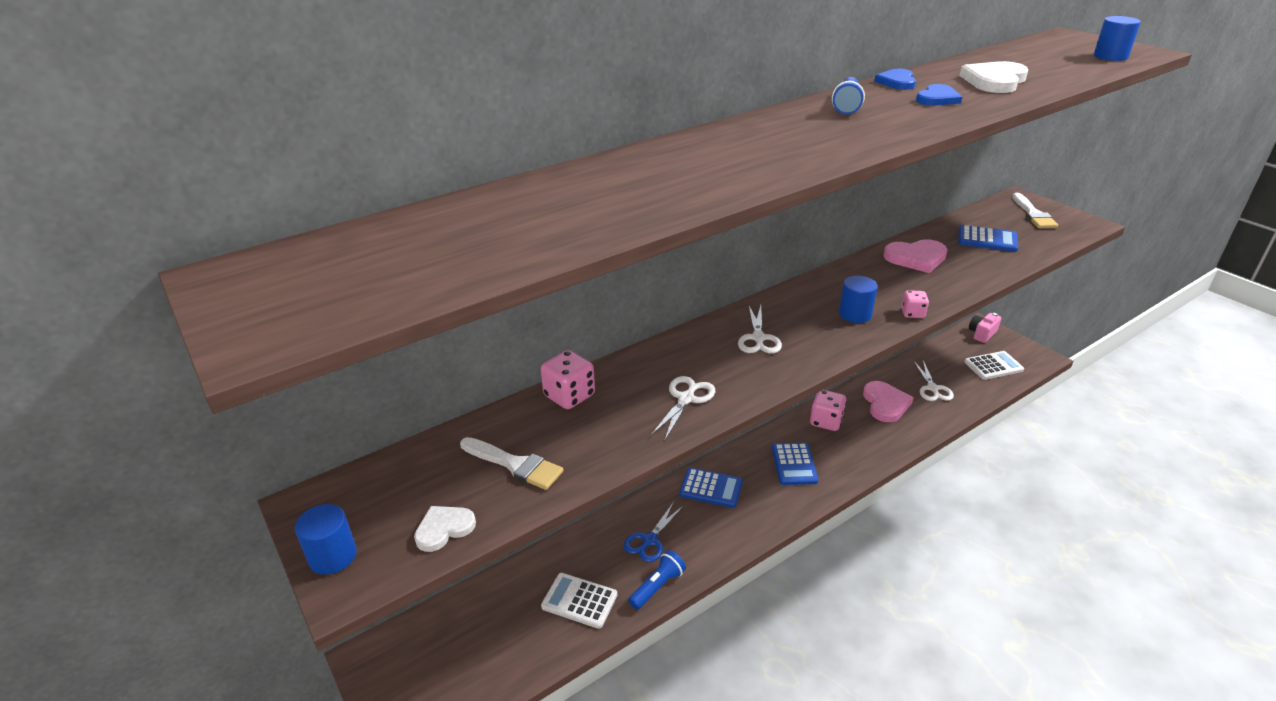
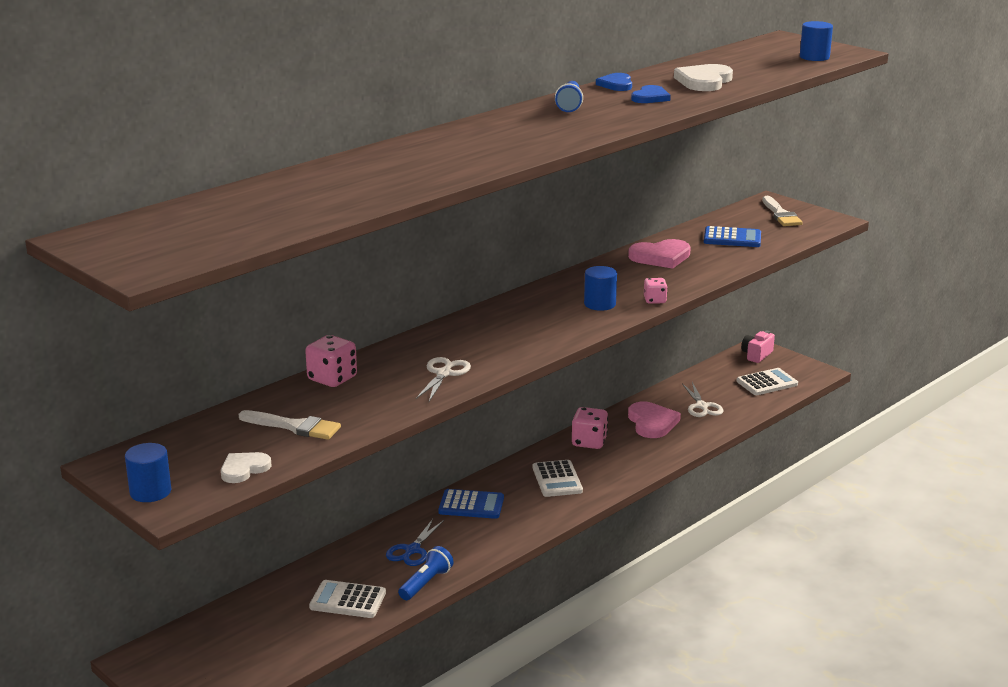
camera: 10 degrees left, 10 degrees down
(758, 338) = (507, 327): white scissors -> none
(794, 464) = (557, 479): blue calculator -> white calculator

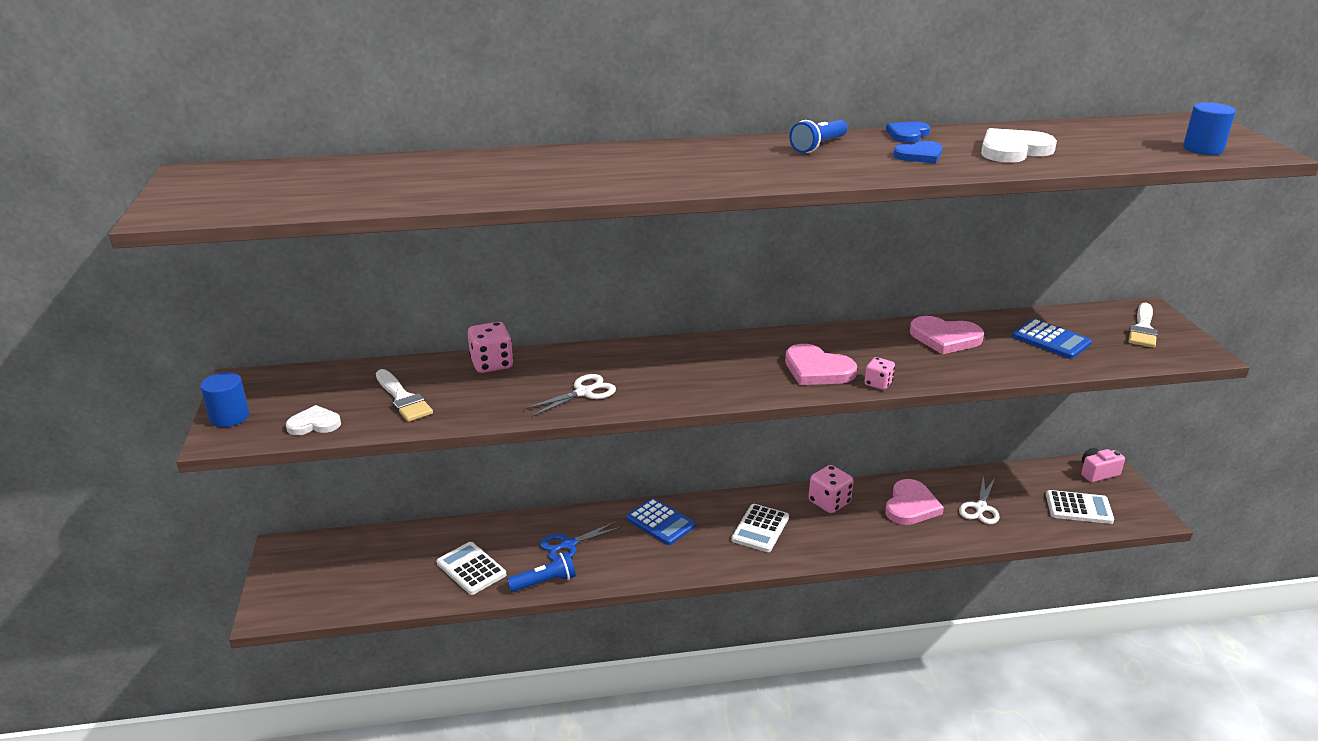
camera: 35 degrees right, 5 degrees up
(600, 304) = (817, 370): blue cylinder -> pink heart

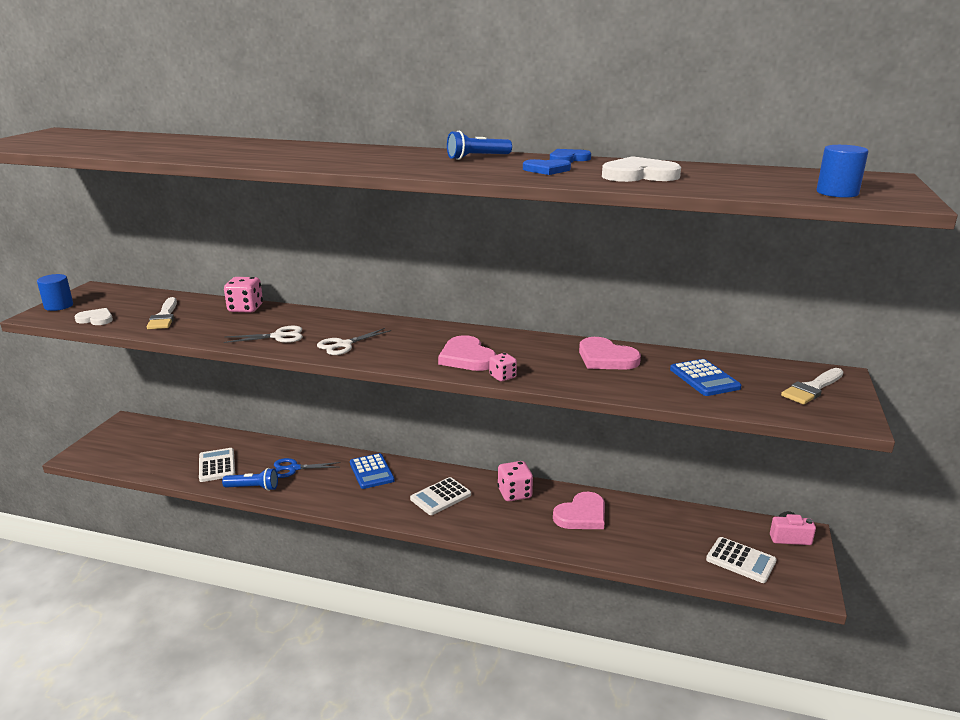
camera: 25 degrees right, 5 degrees down
(980, 508) = (643, 534): white scissors -> white scissors (343, 345)

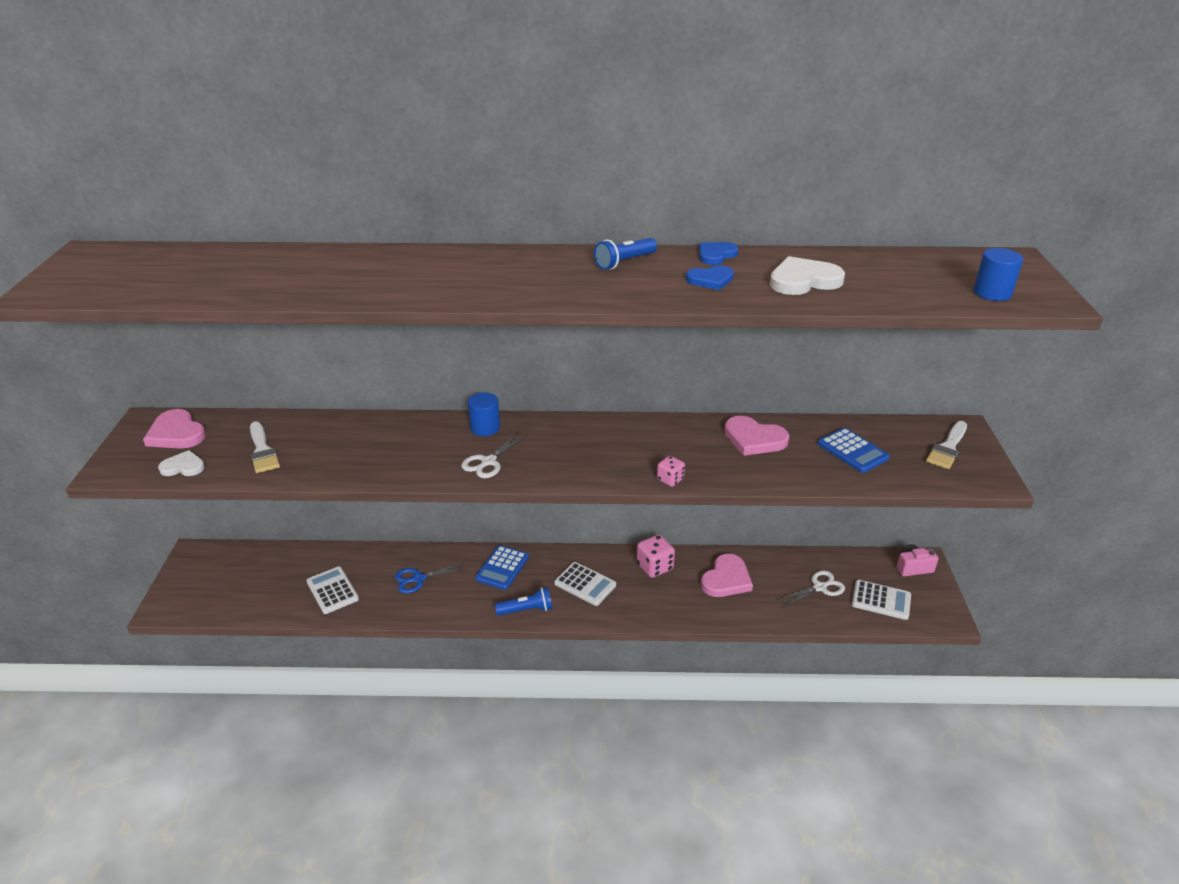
camera: 15 degrees left, 10 degrees up
(58, 306) = (122, 453): blue cylinder -> blue cylinder (485, 428)
(245, 308) = (348, 425): pink dice -> none
(253, 488) = (387, 610): blue flashlight -> blue flashlight (526, 610)
(278, 336) = (411, 461): white scissors -> white scissors (820, 587)
(371, 472) = (502, 568): blue calculator -> blue calculator turned 60 degrees clockwise
(440, 497) = (585, 584): white calculator -> white calculator turned 90 degrees counterclockwise
(467, 357) = (622, 459): pink heart -> pink heart (176, 433)

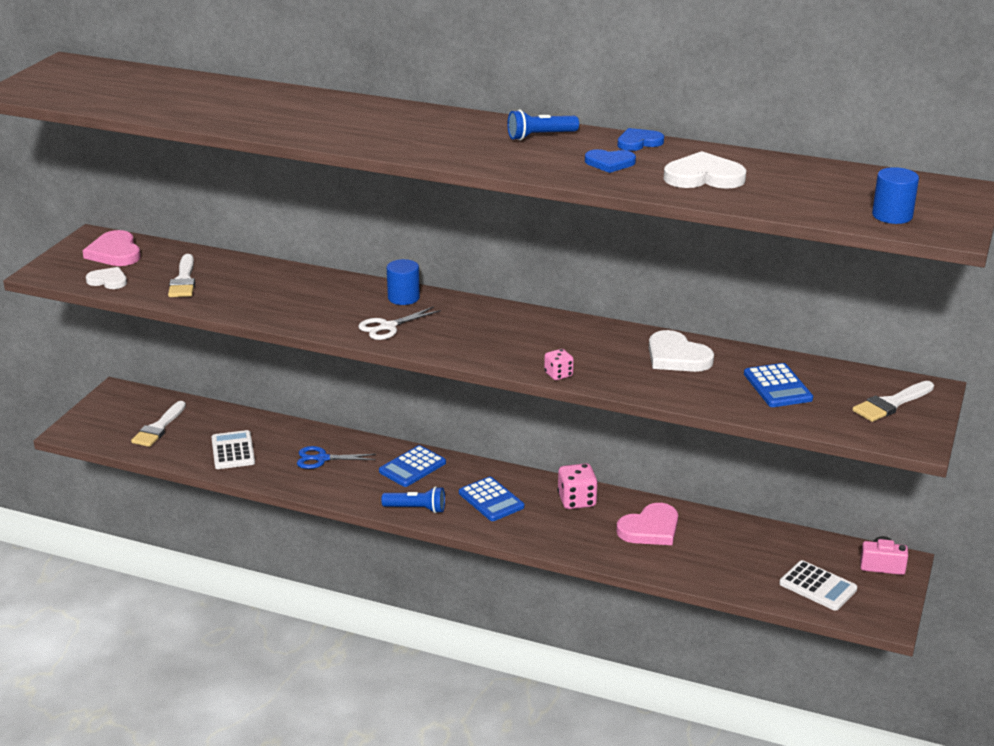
camera: 20 degrees right, 5 degrees down
(250, 583) = (159, 428): none -> white brush
(585, 584) = (491, 500): white calculator -> blue calculator
(754, 439) = (677, 356): pink heart -> white heart
(820, 587) = (753, 559): white scissors -> none

